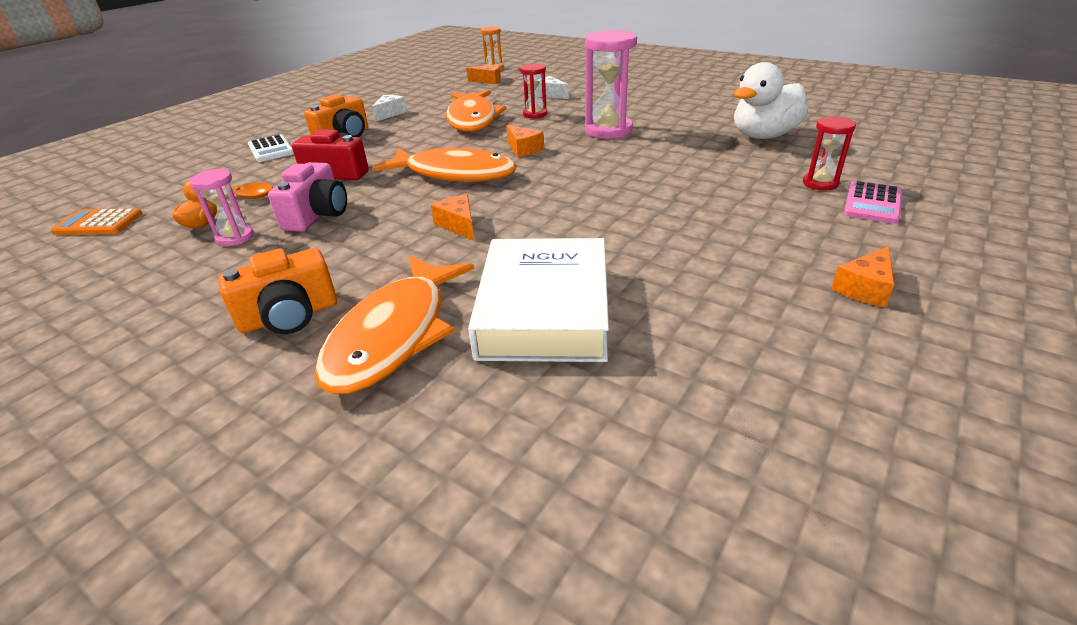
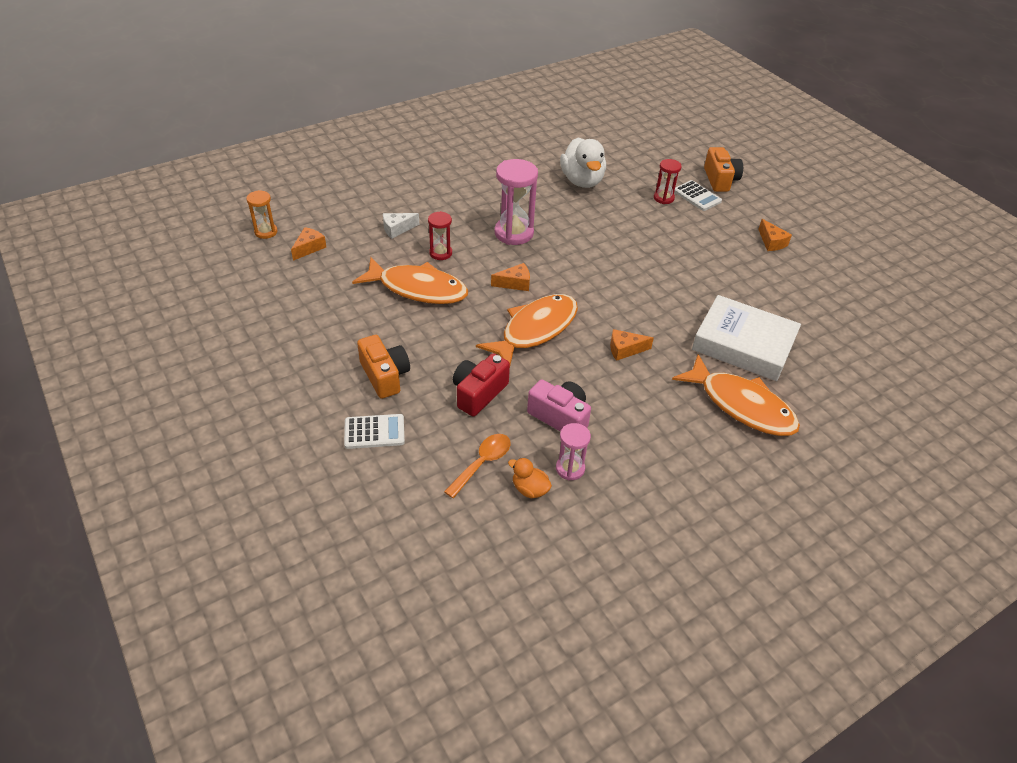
camera: 70 degrees left, 10 degrees up
(98, 223) = (476, 566): orange calculator -> none
(289, 316) = (701, 447): orange camera -> orange camera (720, 180)
(390, 113) = (345, 334): white cheese -> none
(872, 203) = (697, 196): pink calculator -> white calculator

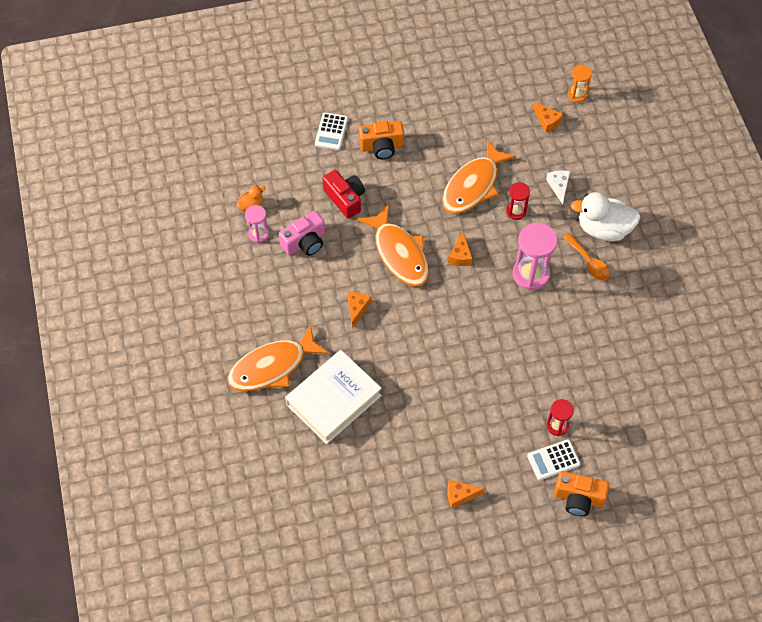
camera: 110 degrees right, 15 degrees up
(482, 463) = (282, 185): orange spoon -> orange spoon (588, 262)
(582, 181) = (604, 360): white duck -> white duck (603, 229)

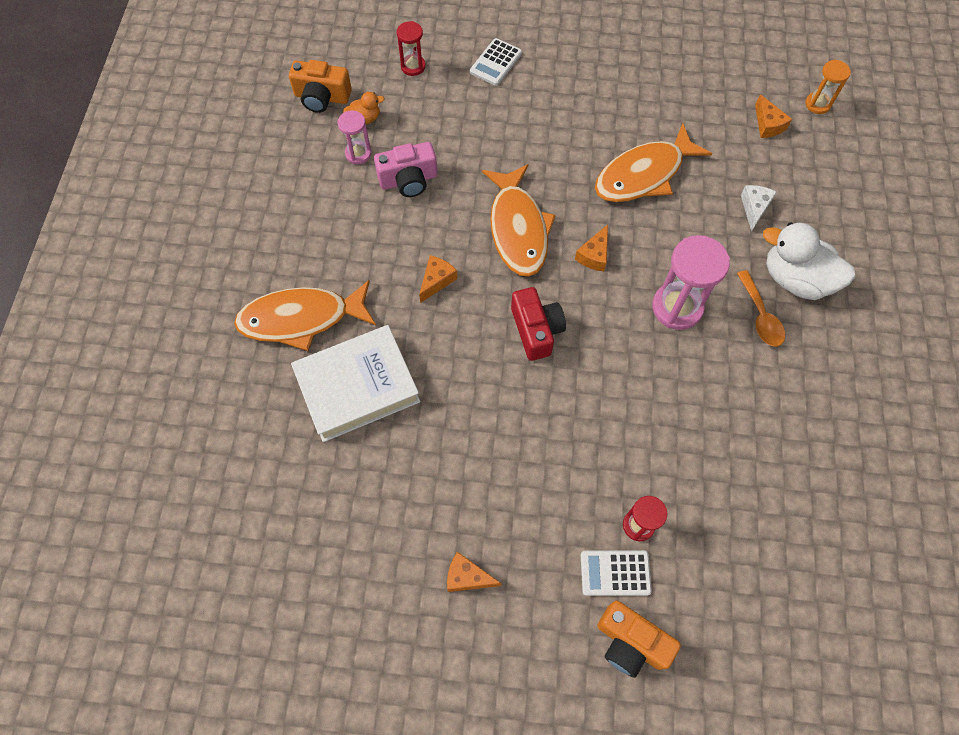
camera: 20 degrees right, 5 degrees up
(345, 199) = (479, 144): red camera -> red camera (536, 330)
(382, 146) = (549, 96): orange camera -> orange camera (322, 97)
(516, 211) = (687, 222): red hourglass -> red hourglass (413, 66)

